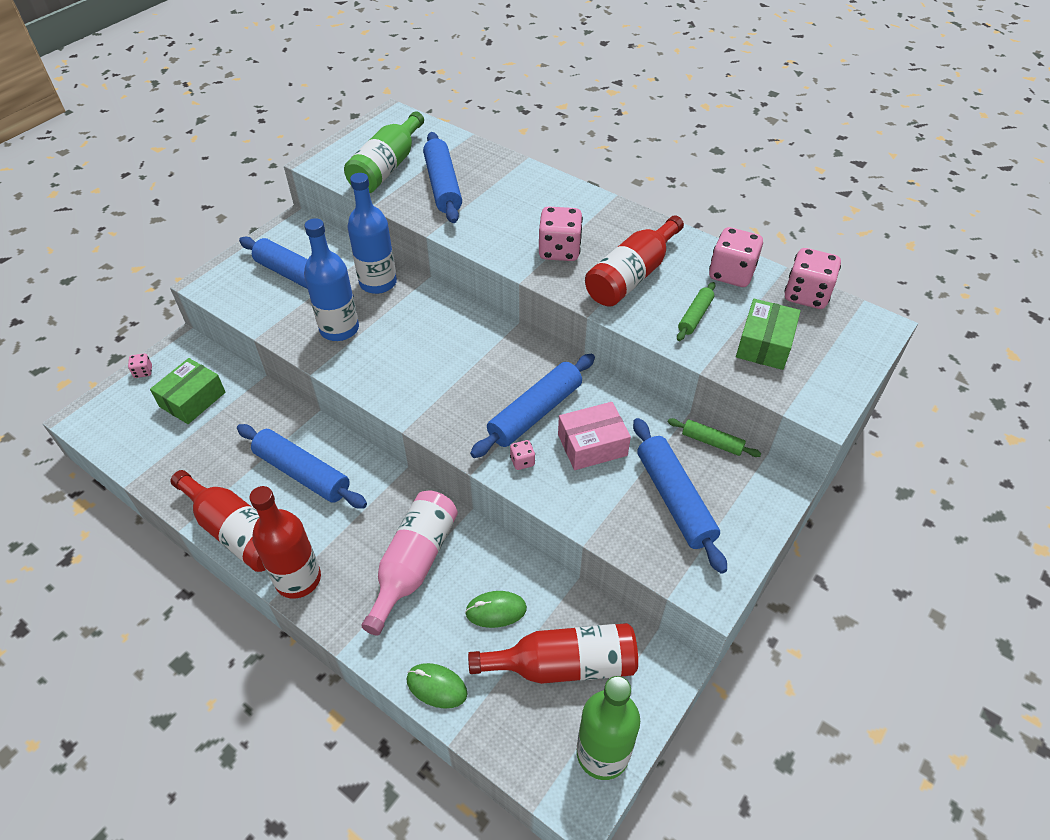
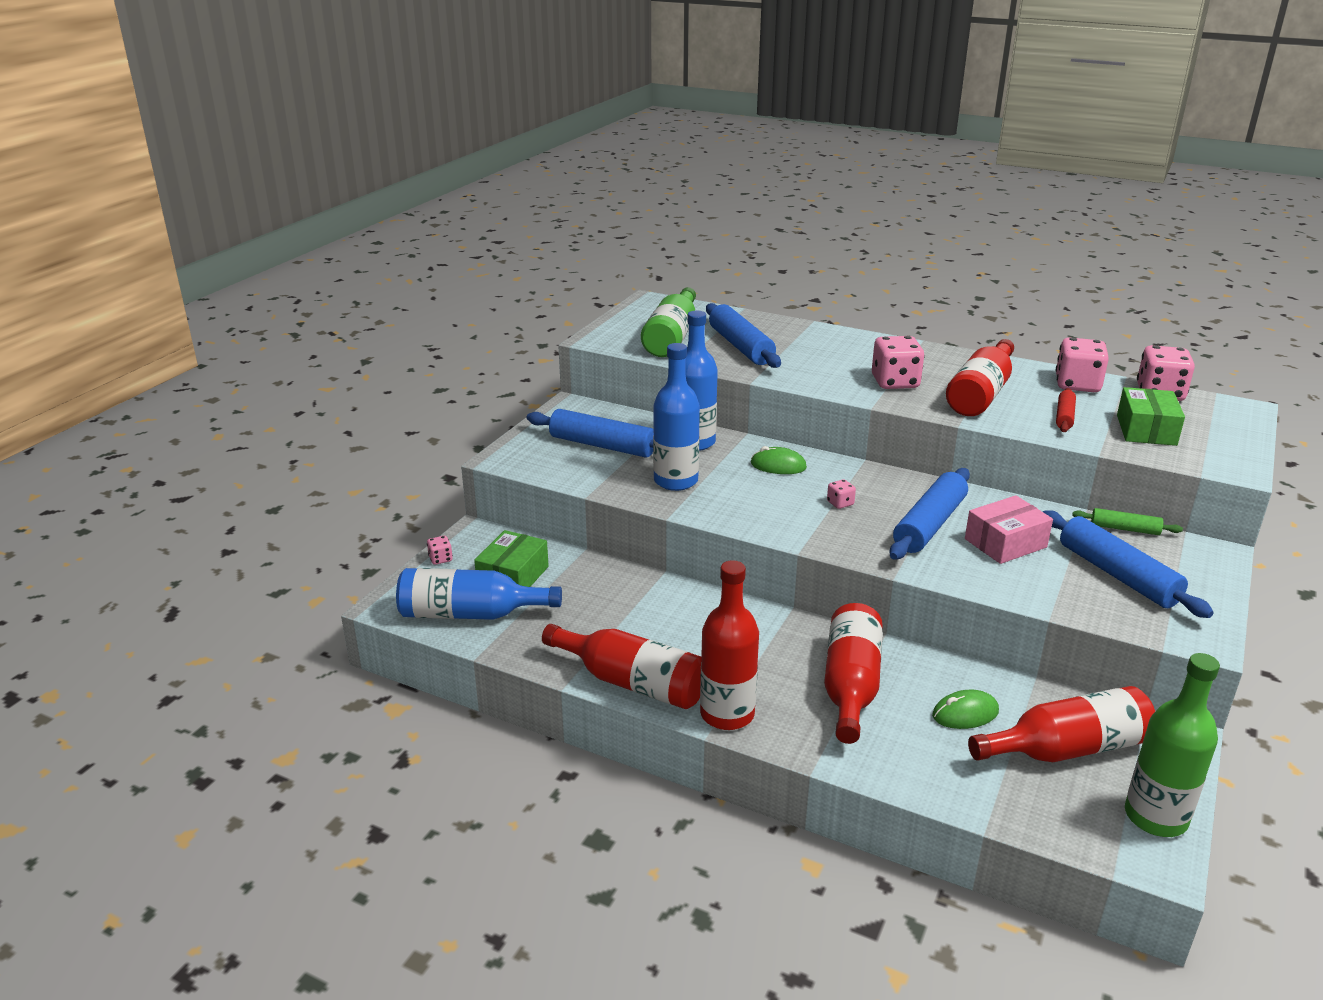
camera: 10 degrees left, 20 degrees down
(141, 437) = (470, 614): none -> blue bottle
(302, 473) = (678, 625): blue rolling pin -> none
(413, 564) = (850, 686): pink bottle -> red bottle
(436, 686) = (940, 786): green mouse -> green mouse (778, 465)
(522, 461) = (941, 563): pink dice -> pink dice (840, 503)
(695, 316) = (1064, 416): green rolling pin -> red rolling pin

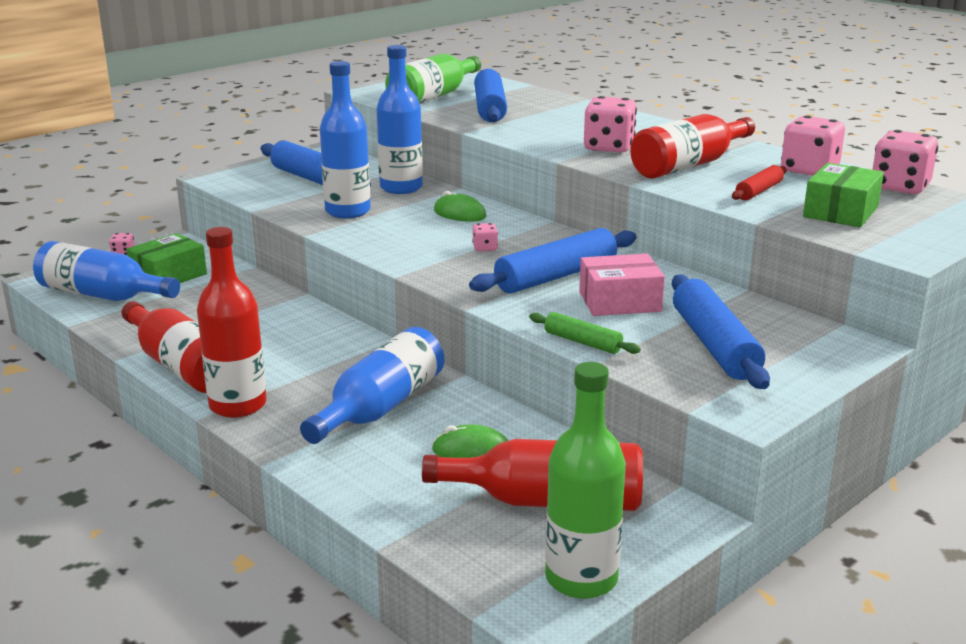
camera: 20 degrees right, 5 degrees down
(850, 686) = (380, 407): red bottle -> blue bottle
(1125, 529) = (771, 311): green rolling pin -> green rolling pin (583, 342)

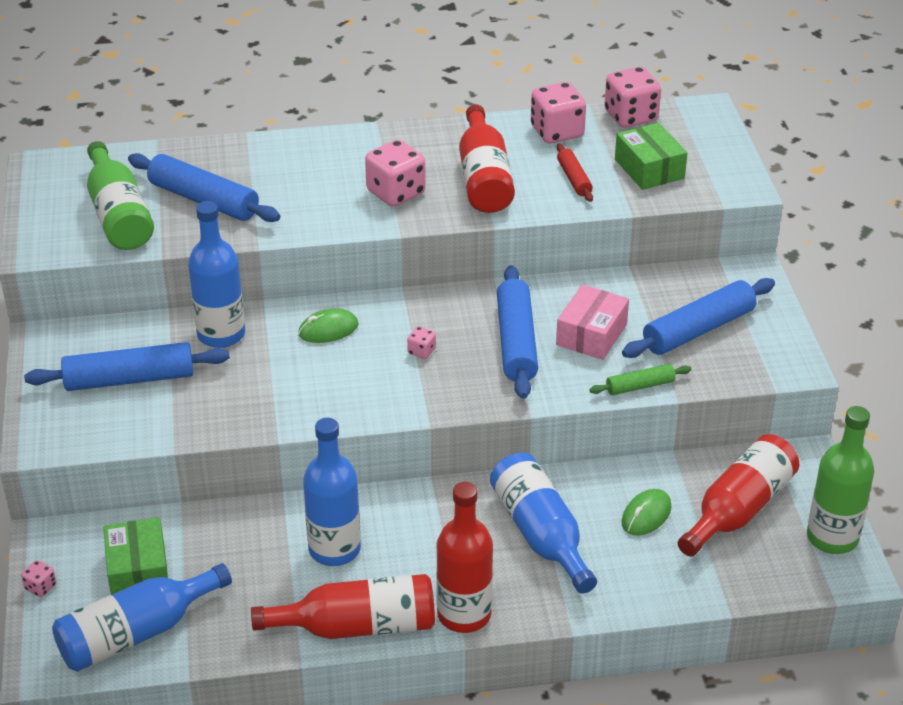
camera: 55 degrees left, 15 degrees up
(348, 211) = (246, 392): blue bottle -> blue bottle (334, 549)
(715, 345) = (698, 329): blue rolling pin -> blue rolling pin turned 60 degrees counterclockwise

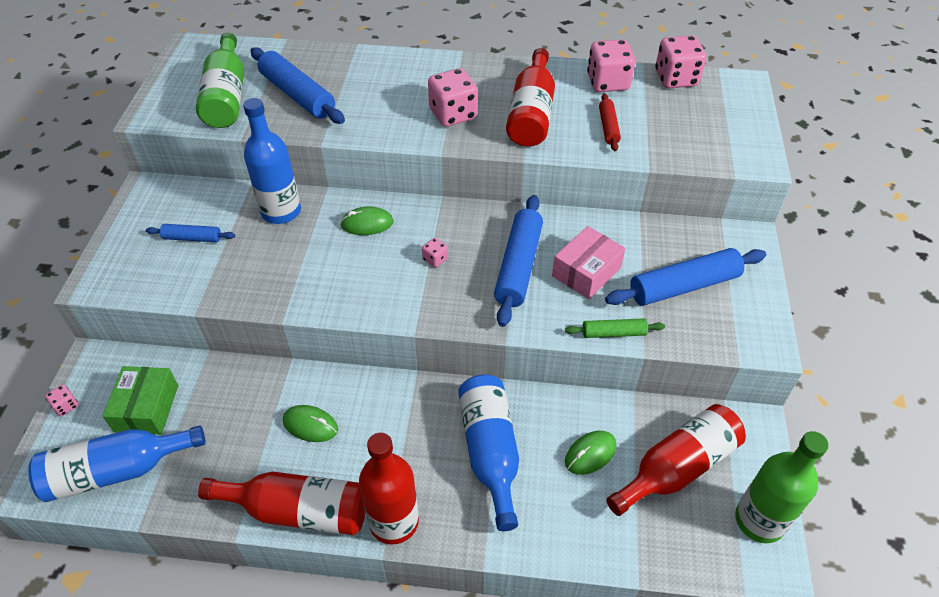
camera: 15 degrees right, 10 degrees up
(129, 379) = (192, 238): blue rolling pin -> blue rolling pin, size x0.53
(334, 549) = (310, 425): blue bottle -> green mouse
(649, 169) = (677, 129): green box -> none

